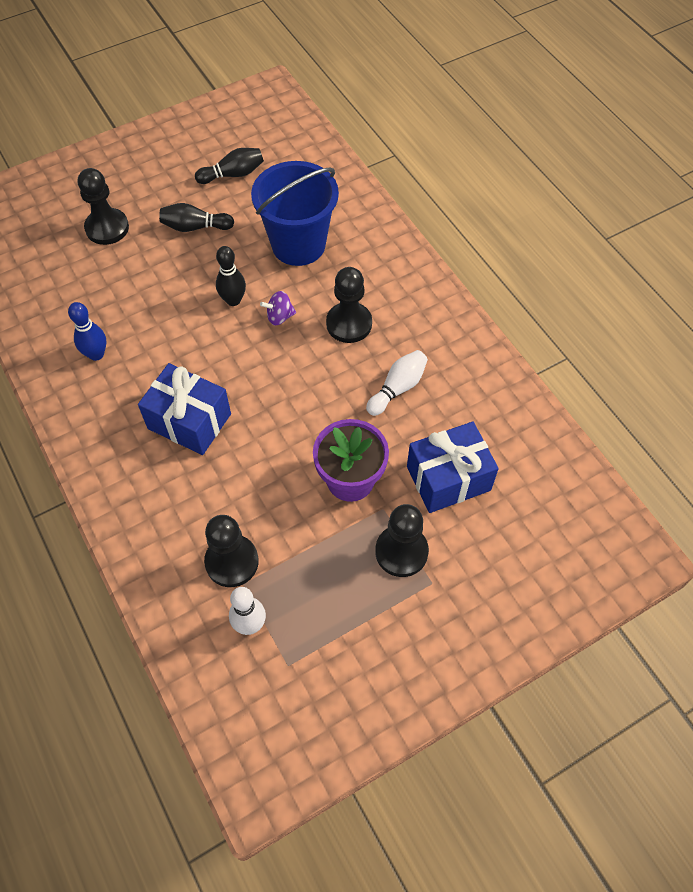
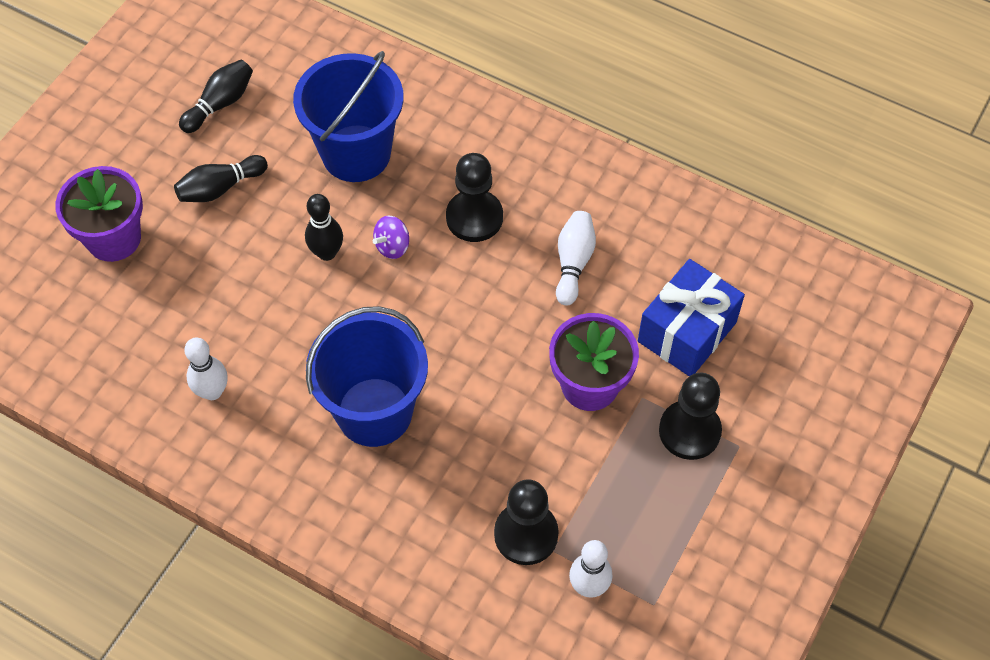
camera: 30 degrees left, 0 degrees up
(96, 354) = (212, 391): blue bowling pin -> white bowling pin
(107, 228) = (114, 238): black pawn -> purple flower pot
(189, 421) = (374, 412): blue gift -> blue bucket

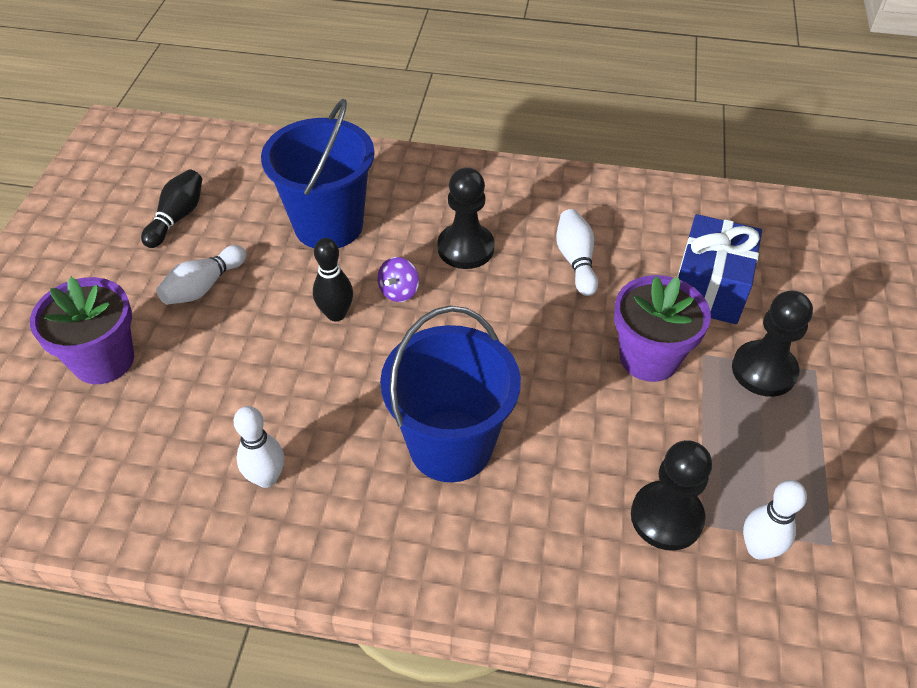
camera: 20 degrees left, 10 degrees down
(220, 188) = (203, 287): black bowling pin -> white bowling pin

